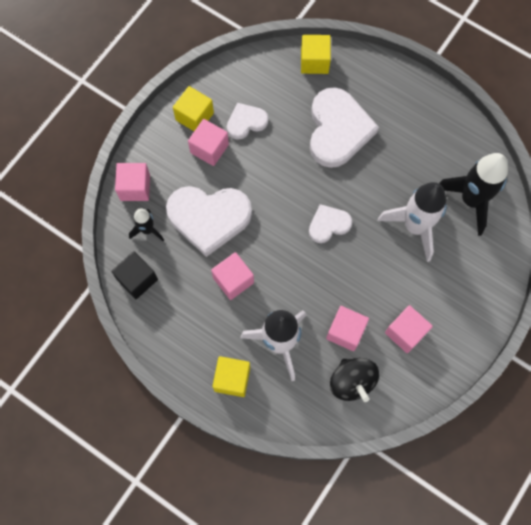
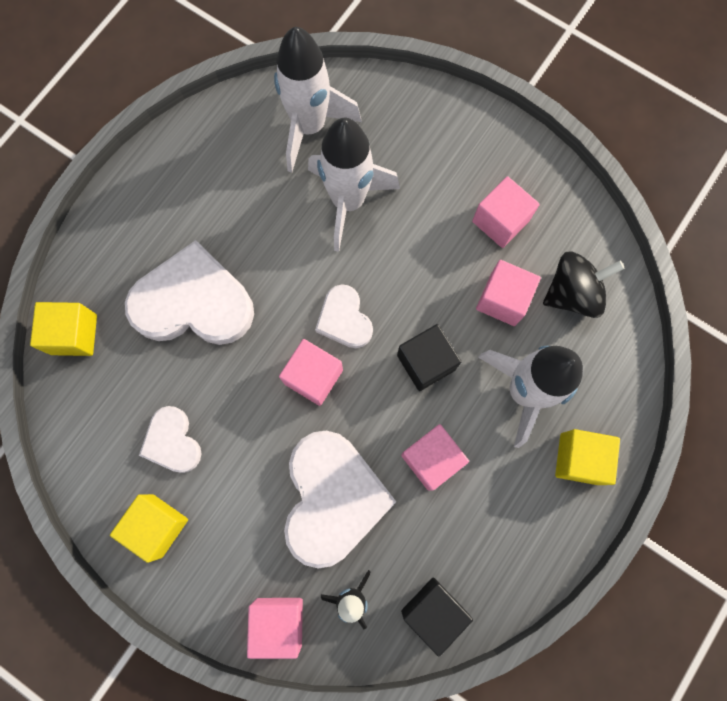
camera: 90 degrees left, 5 degrees up
(209, 148) = (215, 500): pink cube -> pink cube (313, 376)
(299, 278) = (426, 362): none -> black cube
(471, 200) = (309, 127): black rocket -> white rocket

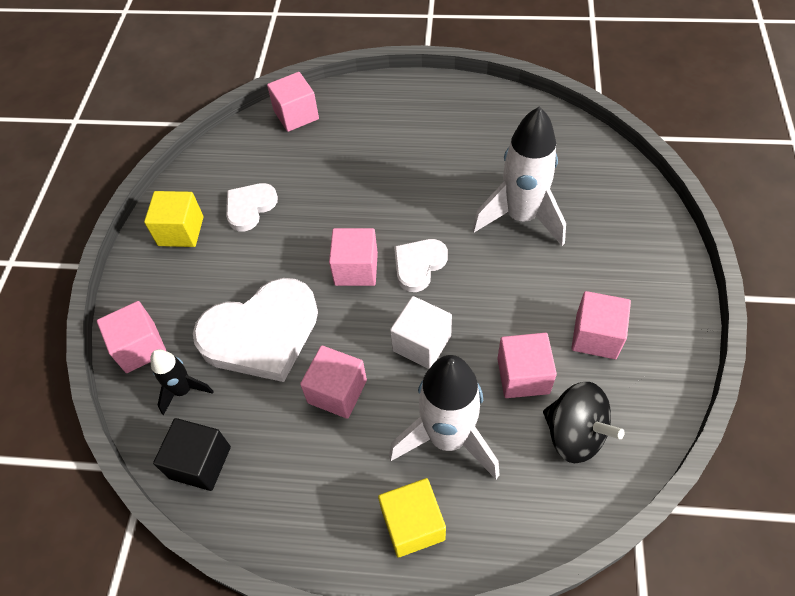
camera: 65 degrees right, 20 degrees down
(74, 334) = (296, 115): yellow cube -> pink cube
(193, 302) = (365, 165): white heart -> none
(309, 127) = (562, 161): white rocket -> none
(426, 362) = (421, 343): black cube -> white cube

